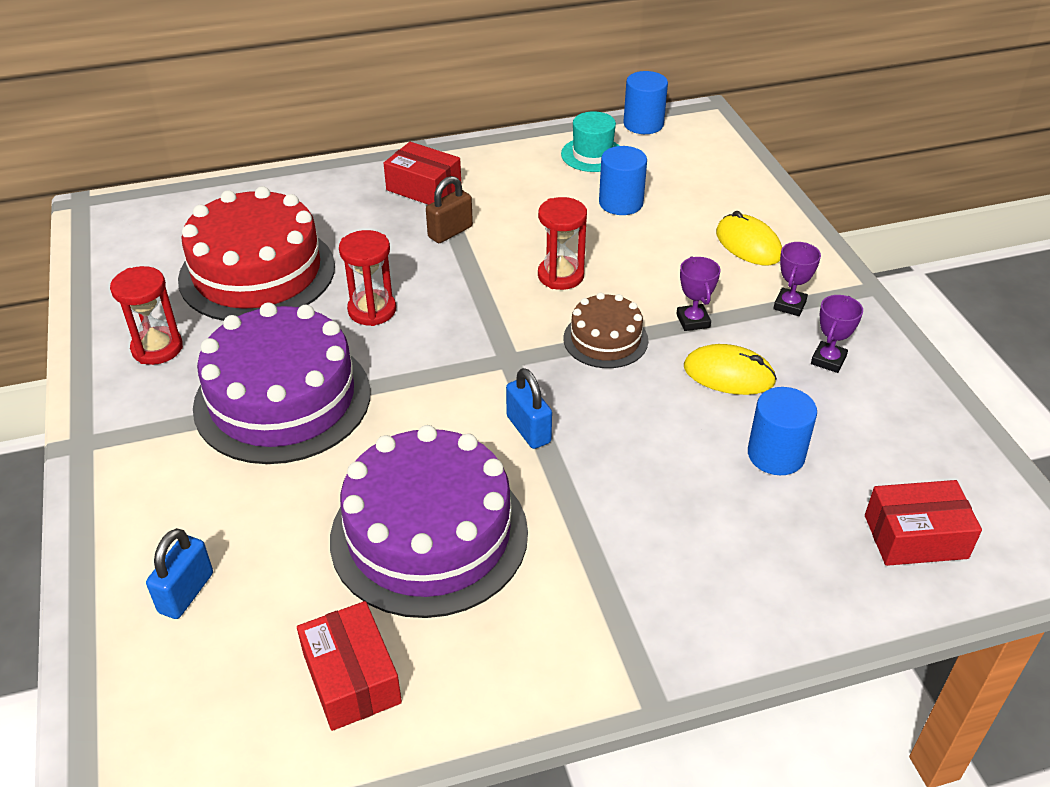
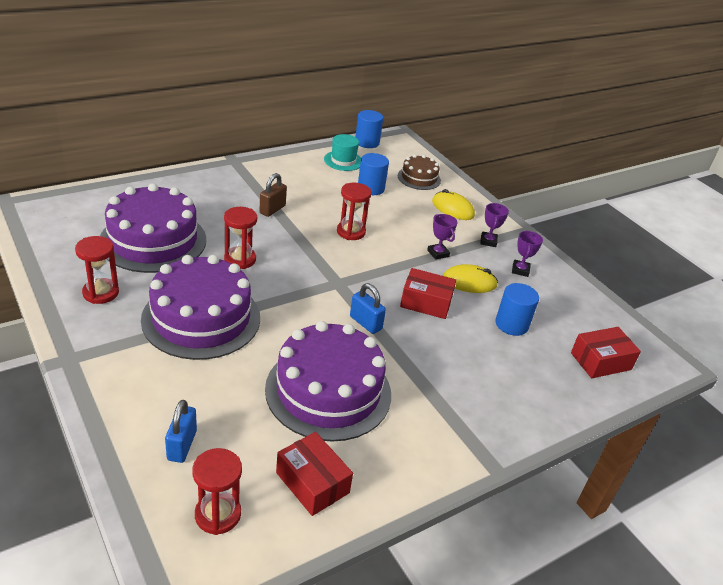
camera: 20 degrees left, 5 degrees down
(198, 706) = (218, 514): none -> red hourglass
(257, 272) = (153, 240): red cake -> purple cake
(424, 187) = (245, 183): red box -> red box (426, 302)
(605, 339) = (391, 267): brown cake -> brown cake (419, 178)

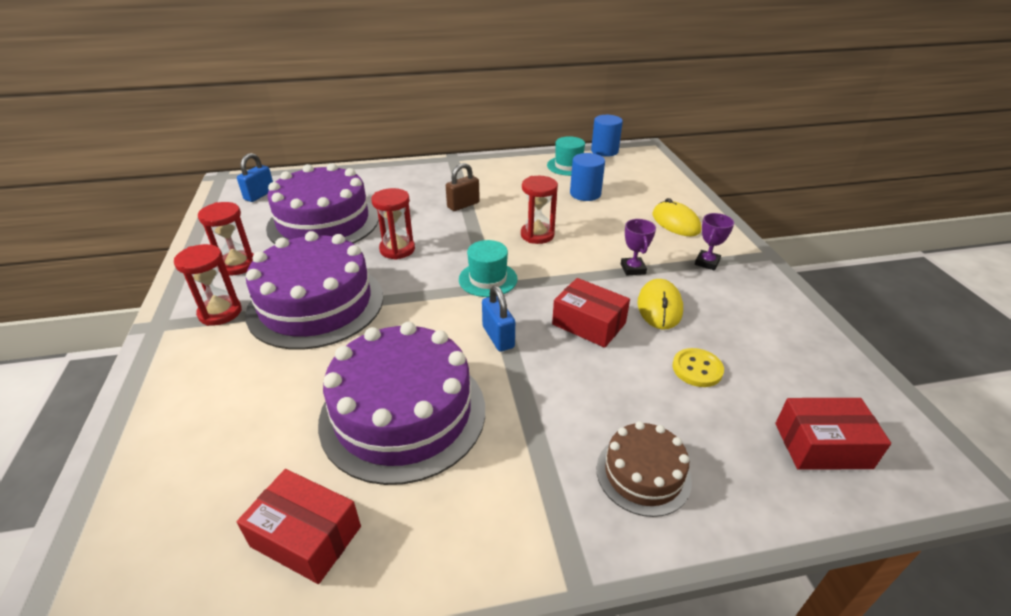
camera: 25 degrees right, 0 degrees up
(182, 445) = (191, 446): blue padlock -> blue padlock (259, 195)
(218, 514) = (163, 551): red hourglass -> red hourglass (220, 313)
(312, 482) = (306, 536): red box -> red box turned 45 degrees counterclockwise
(332, 276) = (488, 279): none -> turquoise hat
(419, 178) = (648, 188): brown cake -> brown cake (643, 474)
(469, 282) = (659, 307): yellow mouse -> yellow mouse turned 75 degrees clockwise
(511, 324) = (697, 369): blue cylinder -> yellow button
(520, 270) = (738, 301): purple trophy -> none

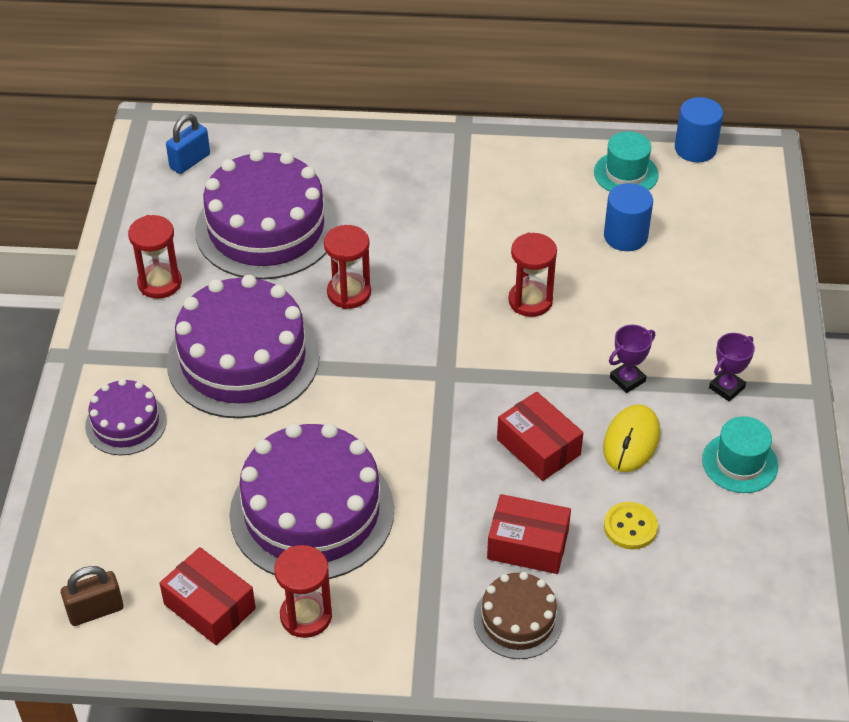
camera: 15 degrees right, 10 degrees up
(205, 370) = (126, 423): none -> purple cake
(220, 313) = (140, 351): red hourglass -> red hourglass (306, 616)
(463, 205) = (451, 228): brown padlock -> brown padlock (95, 611)
(488, 279) = (445, 361): turquoise hat -> turquoise hat (739, 463)
(498, 337) = (431, 444): blue padlock -> none
(633, 269) = (627, 379): purple trophy -> purple trophy turned 45 degrees clockwise
(675, 222) = (724, 313): yellow mouse -> none
(822, 445) = (707, 633): red box -> red box (528, 544)

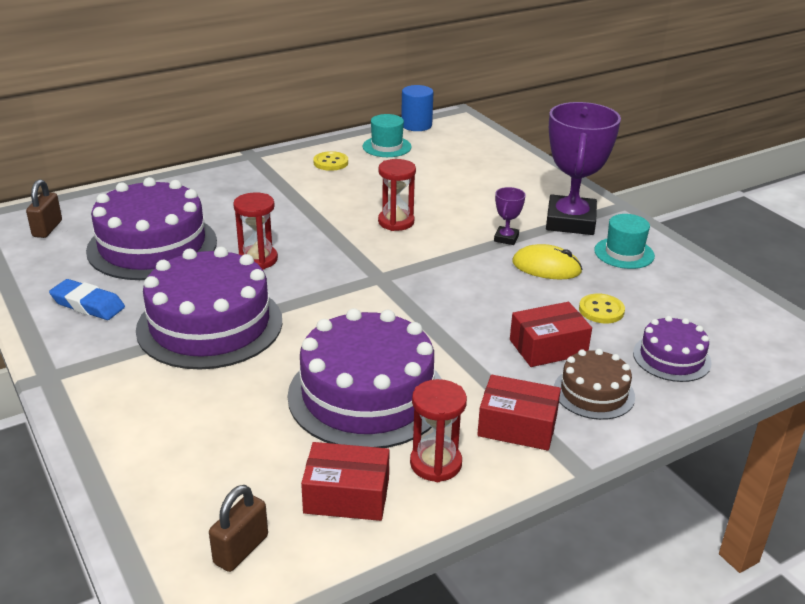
camera: 35 degrees left, 15 degrees down
(126, 423) = (141, 403): purple cake -> purple cake (671, 357)
(160, 283) = (88, 305): red hourglass -> blue eraser
(190, 161) = (47, 229): blue padlock -> brown padlock
(538, 447) = (491, 292): red box -> red box (517, 426)
(539, 175) = (331, 162): none -> yellow button
(625, 236) = (421, 174): blue cylinder -> none
(631, 441) = (546, 267): yellow mouse -> yellow mouse turned 60 degrees counterclockwise
(726, 388) = (570, 221): purple trophy -> purple trophy, size x2.34

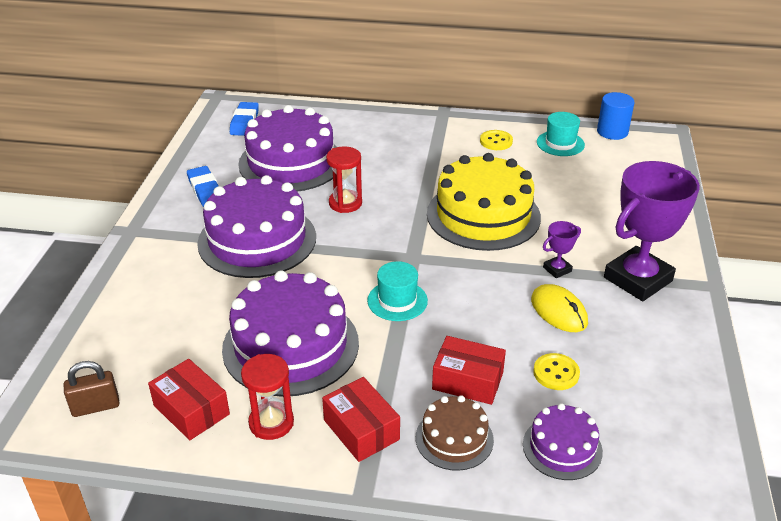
camera: 40 degrees right, 5 degrees up
(47, 229) = (244, 122): brown padlock -> blue eraser
(396, 222) = (483, 215): red hourglass -> yellow cake
(624, 253) = (649, 332): turquoise hat -> turquoise hat (397, 301)

